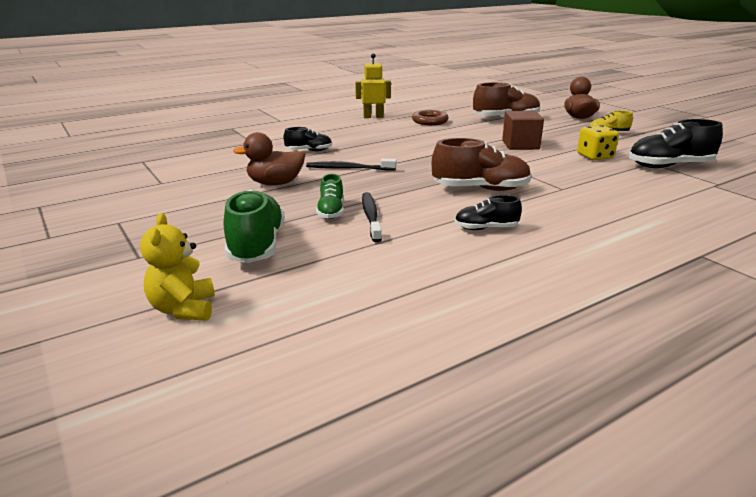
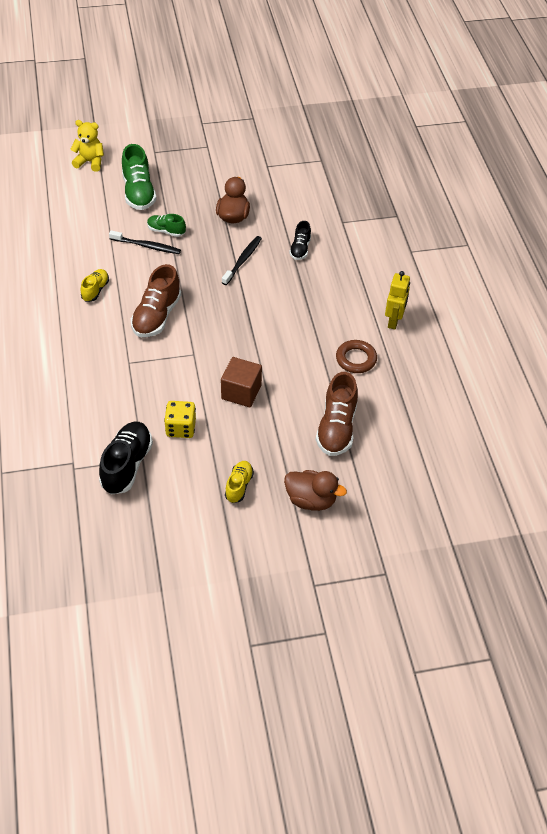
camera: 110 degrees right, 25 degrees up
(256, 246) = (139, 192): green shoe -> green shoe turned 60 degrees clockwise
(486, 228) = (95, 290): black shoe -> yellow shoe

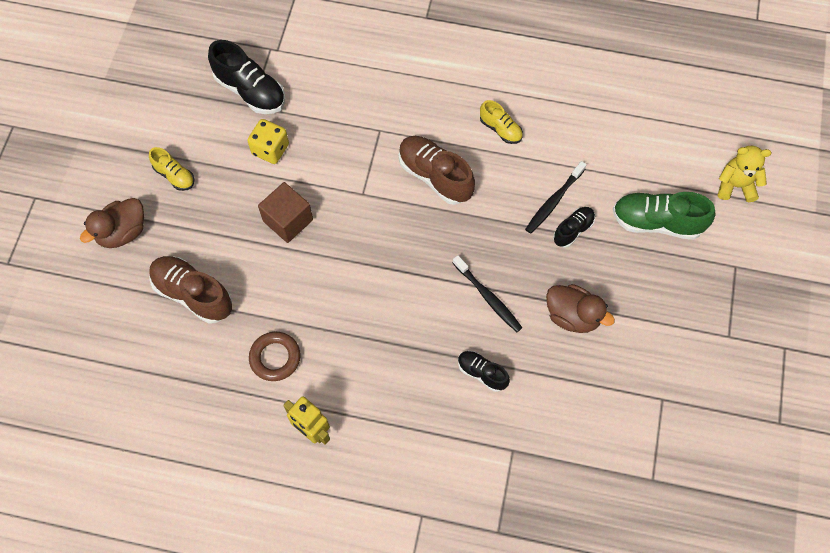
camera: 115 degrees right, 15 degrees up
(90, 162) = (735, 185): yellow teddy bear -> yellow teddy bear turned 120 degrees counterclockwise
(166, 231) = (573, 230): green shoe -> black shoe

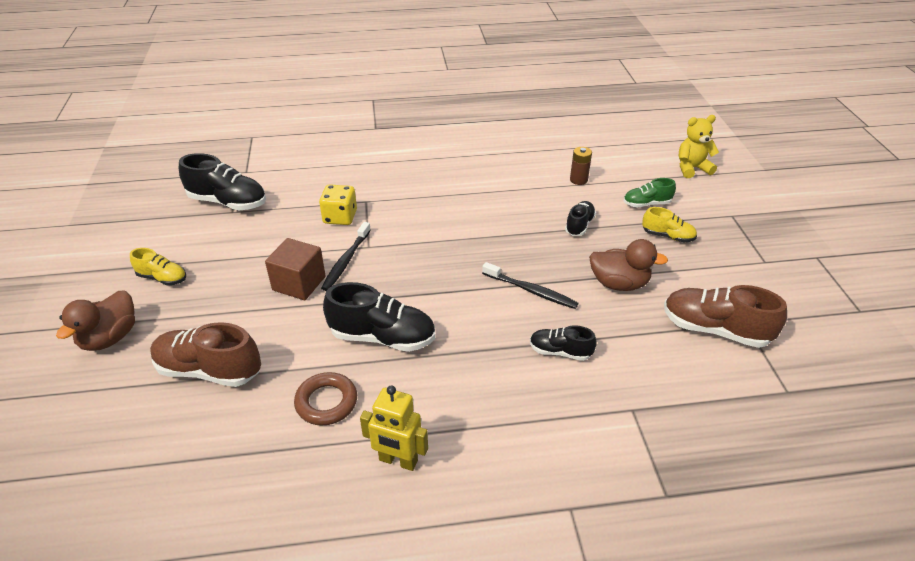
camera: 20 degrees left, 25 degrees down
(270, 149) = (262, 236): yellow dice -> yellow dice (340, 217)
(340, 306) = (383, 337): none -> black shoe
(435, 176) = (433, 219): brown shoe -> brown shoe (715, 329)
(500, 129) = (476, 178): yellow shoe -> yellow shoe (667, 236)
(554, 201) = (550, 211): black toothbrush -> black toothbrush (346, 261)
(604, 165) = (578, 180): none -> brown battery
(656, 222) = (646, 204): green shoe -> green shoe, size x0.57

